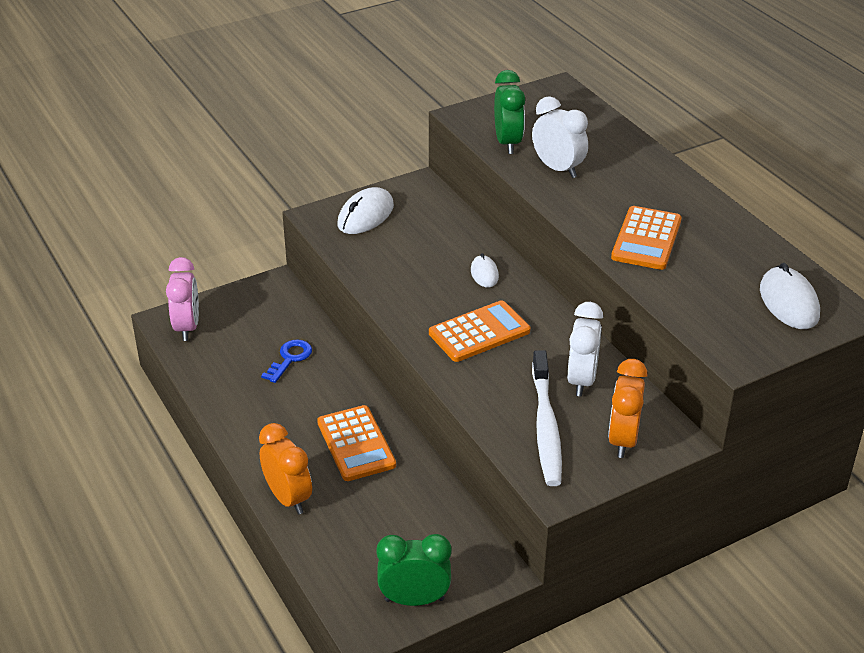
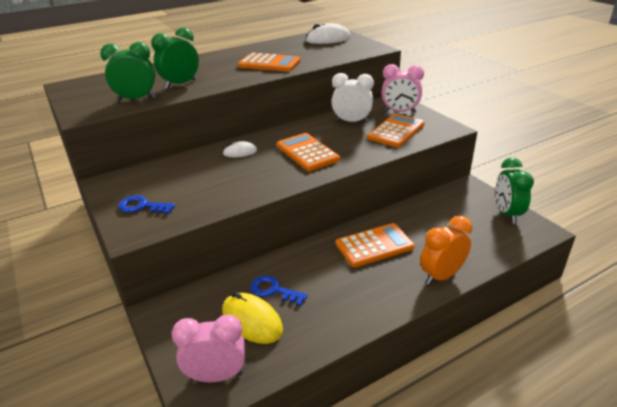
camera: 90 degrees left, 5 degrees down
(248, 345) = (252, 321): none -> yellow mouse
(365, 215) = (142, 206): white mouse -> blue key
(546, 427) = (396, 131): white toothbrush -> orange calculator
(558, 169) = (180, 84): white clock -> green clock
(623, 440) = (400, 112): orange clock -> pink clock

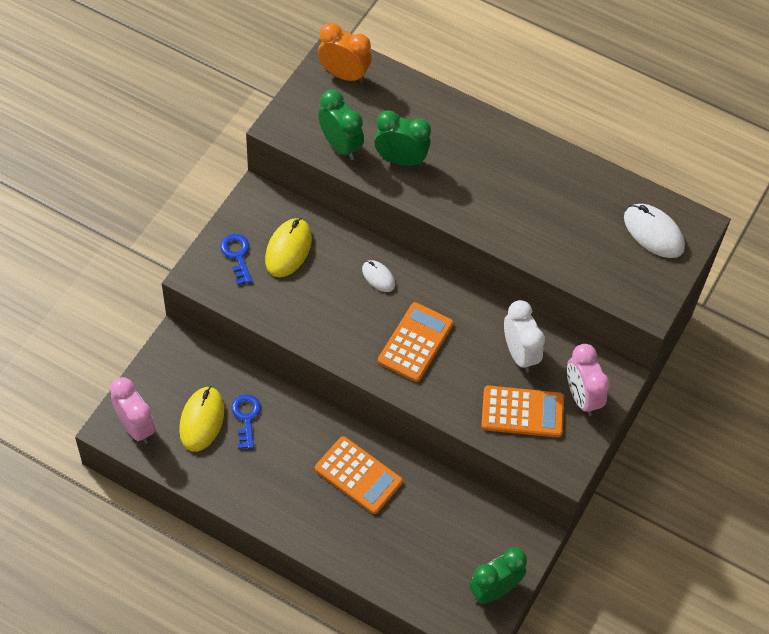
camera: 55 degrees right, 25 degrees up
(170, 181) = (288, 249): none -> yellow mouse
(269, 63) = (517, 212): orange calculator -> none
(441, 276) = (344, 552): orange clock -> orange clock (344, 75)

